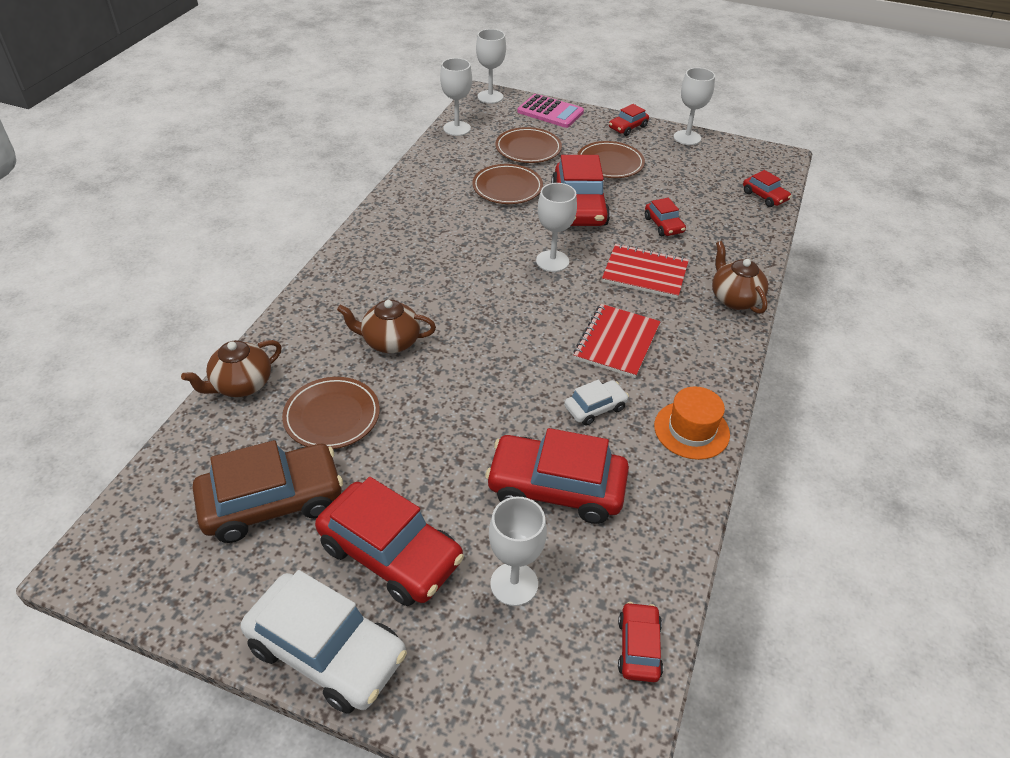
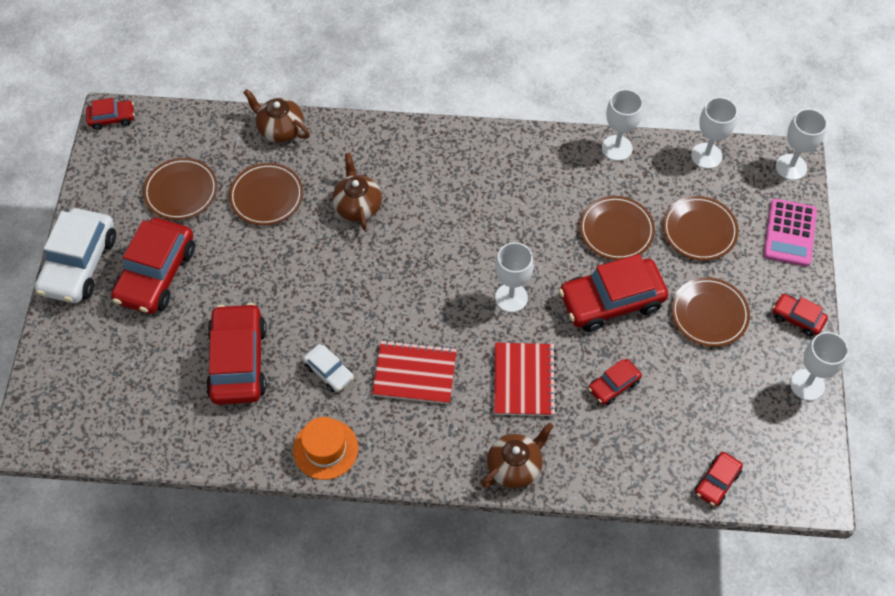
camera: 75 degrees right, 15 degrees up
(272, 501) = (181, 191): brown car -> brown plate
(514, 584) = (149, 354): white goblet -> white goblet (617, 148)
(638, 647) = (116, 440): red car -> red car (112, 118)

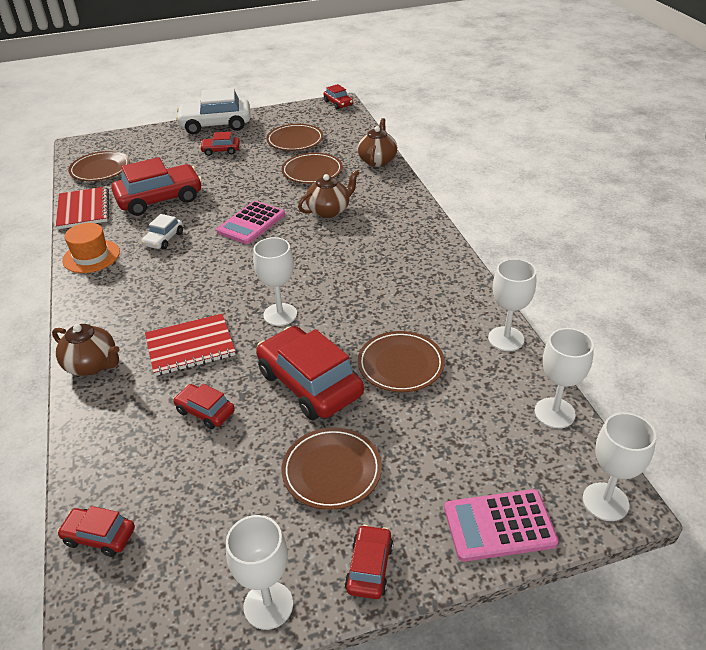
camera: 70 degrees right, 20 degrees down
(156, 274) = (221, 150): red car -> red car, size x0.50
(343, 282) = (251, 223): none -> pink calculator
(415, 373) = (176, 281): red notebook -> red notebook (83, 209)
(699, 230) = (444, 432): brown plate -> brown plate (100, 169)

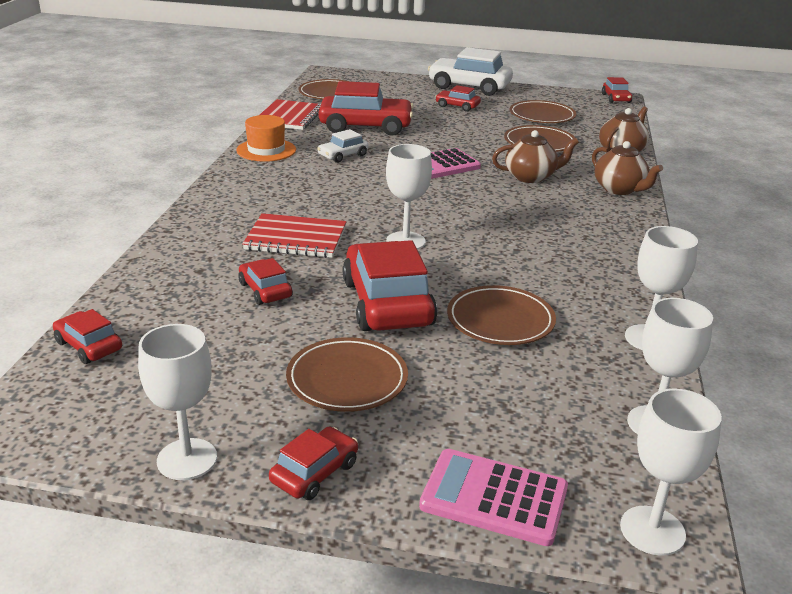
camera: 25 degrees right, 10 degrees down
(92, 365) = (197, 224): brown teapot -> brown teapot (619, 189)

